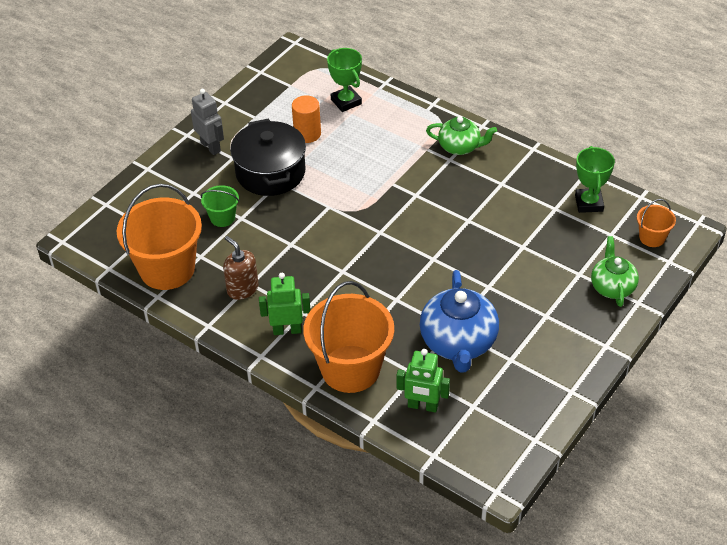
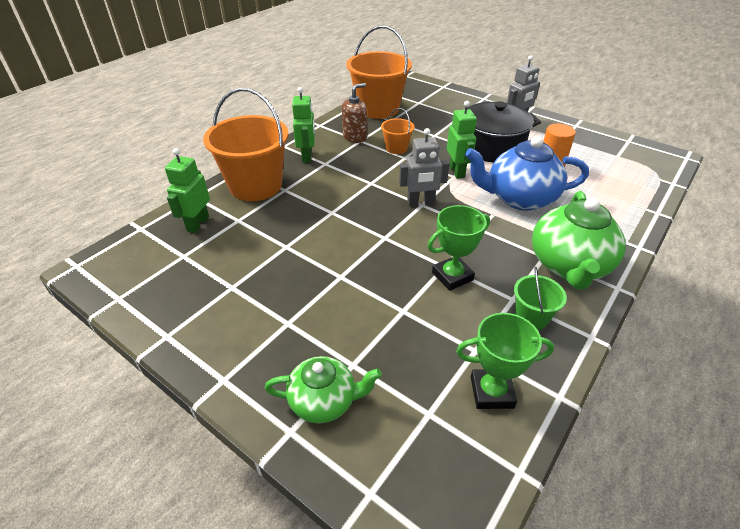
camera: 90 degrees right, 5 degrees down
(222, 218) = (433, 127): green bucket -> green bucket (531, 317)
(320, 203) = (457, 172): none -> green robot
(346, 102) = (610, 187): green trophy -> green trophy (452, 276)
(377, 233) = (420, 202): none -> grey robot
(458, 343) = (265, 250): blue teapot -> blue teapot (519, 198)
(460, 147) = (569, 266): green teapot -> green teapot, size x1.63
(652, 237) = (424, 474): orange bucket -> orange bucket (396, 148)

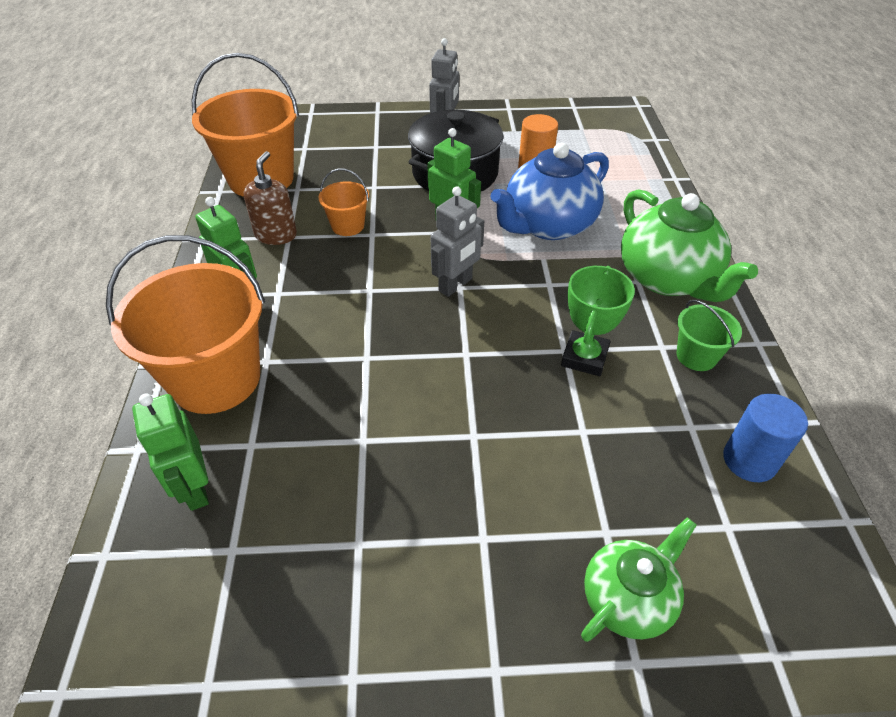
camera: 40 degrees left, 5 degrees up
(491, 392) = (749, 460): green trophy -> blue cylinder

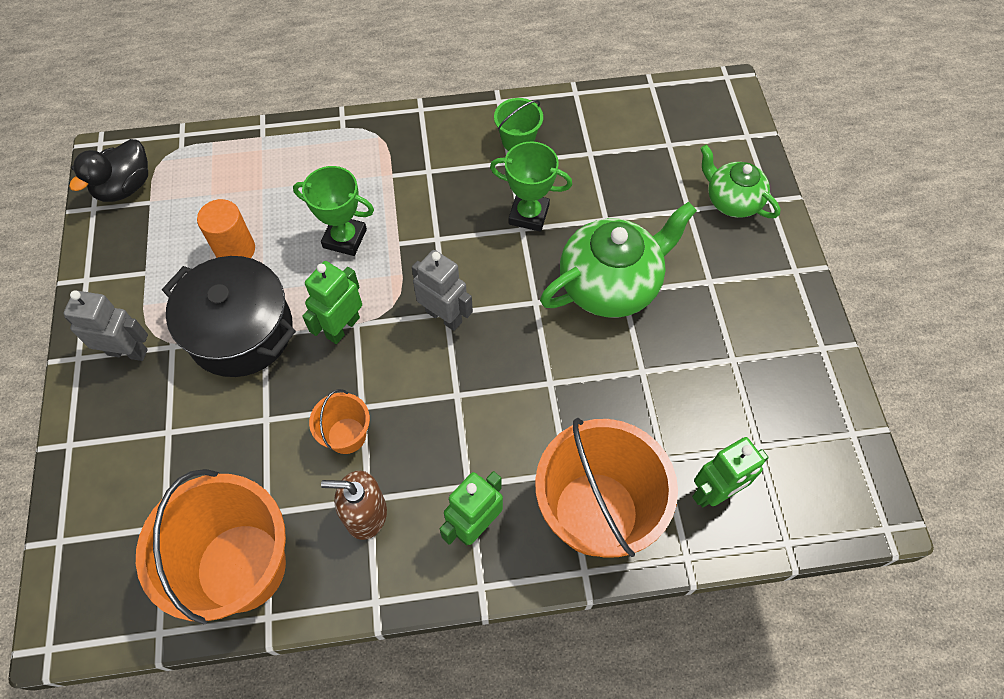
camera: 95 degrees left, 15 degrees up
(548, 225) = (345, 238): blue teapot -> green trophy
(595, 118) = (125, 187): none -> black duck
(668, 279) = (424, 149): green teapot -> green teapot (610, 284)
(749, 460) = (614, 125): blue cylinder -> none

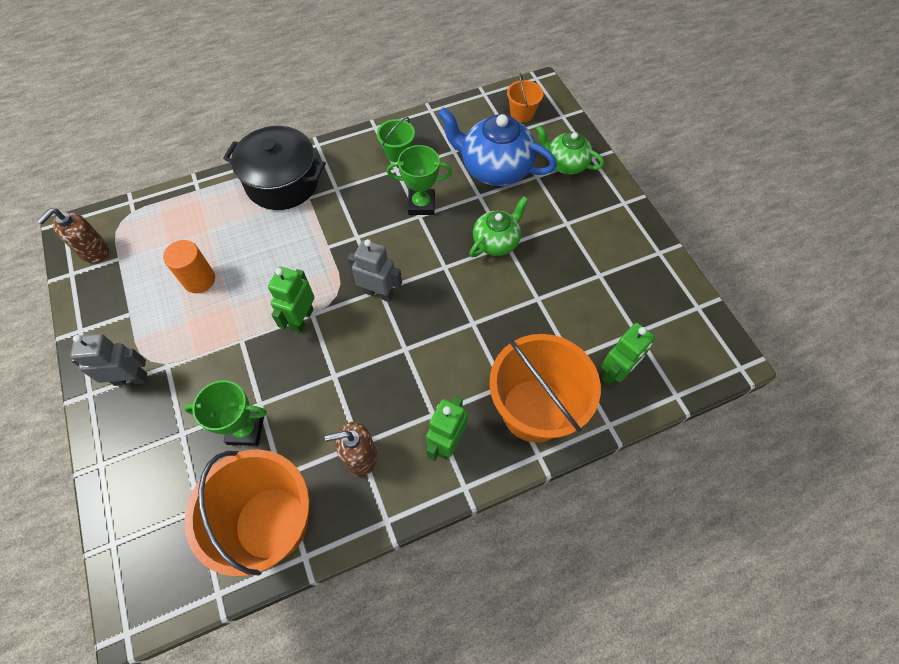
camera: 15 degrees left, 0 degrees up
(125, 187) = (94, 251): black duck -> brown soap dispenser
(241, 331) = (221, 341): black pot -> black pot (282, 182)
(345, 238) = (285, 252): green trophy -> green trophy (246, 430)
(346, 435) = (328, 400): orange bucket -> orange bucket (522, 114)
(610, 284) = (496, 241): green teapot -> green teapot, size x0.61
(636, 187) = (494, 168): none -> blue teapot

